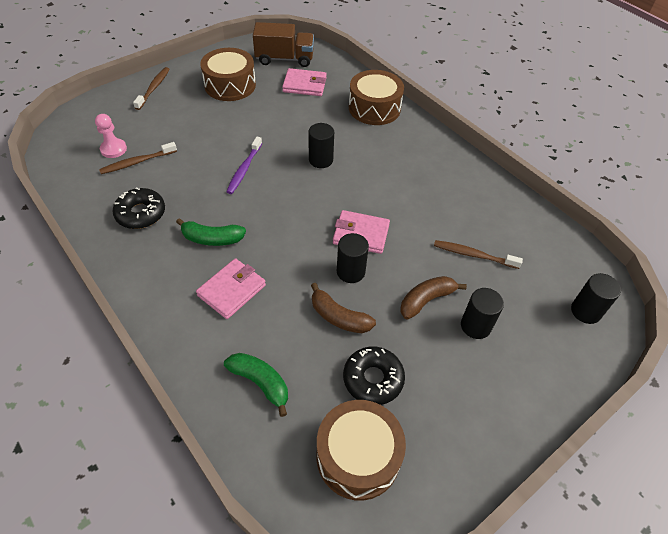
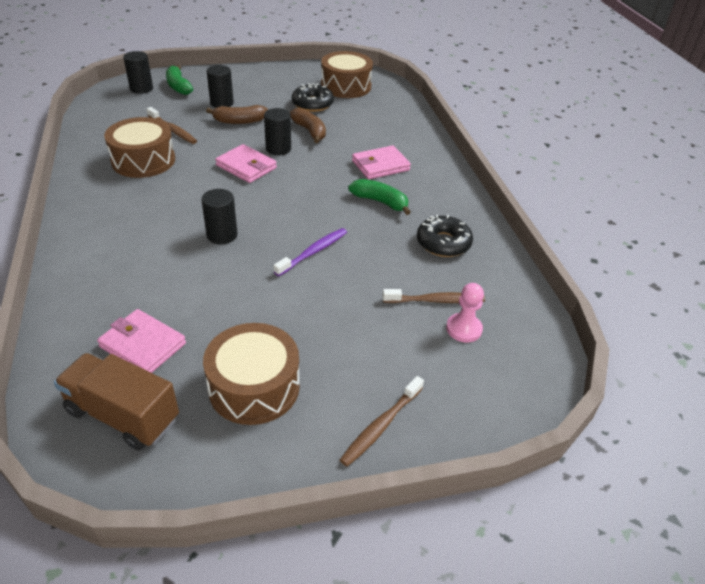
camera: 155 degrees left, 10 degrees down
(260, 383) = (384, 121): green banana -> green banana (178, 86)
(374, 108) = (92, 275): brown drum -> brown drum (143, 160)

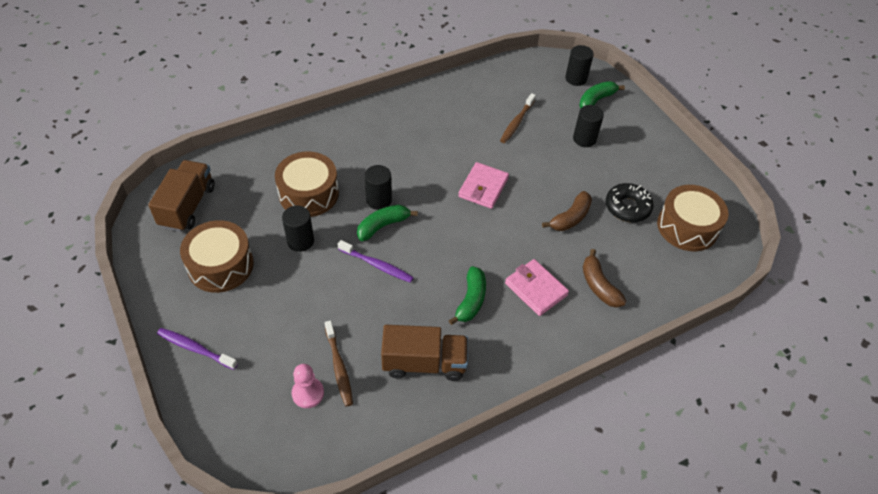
camera: 75 degrees right, 10 degrees up
(143, 160) = (460, 120): brown drum -> brown drum (308, 194)
(143, 345) = (248, 195): pink wallet -> none
(239, 121) = (558, 161): brown banana -> brown banana (599, 285)
(261, 238) = (383, 226): none -> green banana
(278, 149) = (524, 202): black cylinder -> black cylinder (300, 241)
(381, 426) = (195, 348): brown toothbrush -> purple toothbrush
(443, 243) = (424, 363): black donut -> brown truck

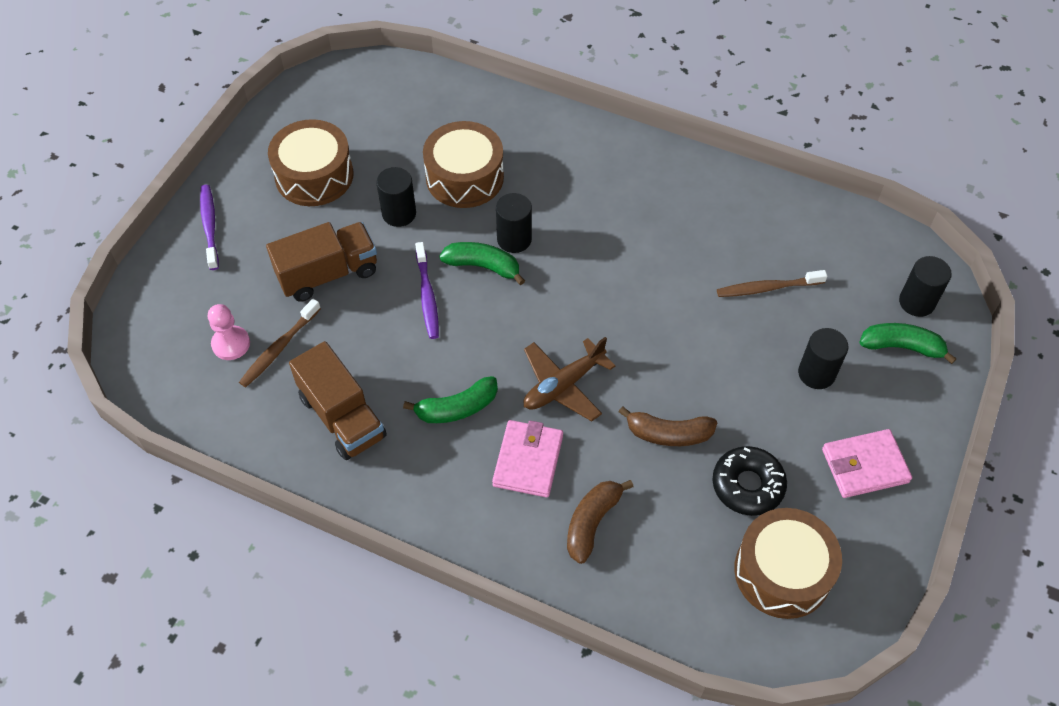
camera: 55 degrees right, 5 degrees up
(188, 206) = (359, 101): brown truck -> brown truck (328, 274)
(483, 187) = (627, 320): pink wallet -> pink wallet (864, 466)
(500, 242) = (563, 385): none -> brown plane

